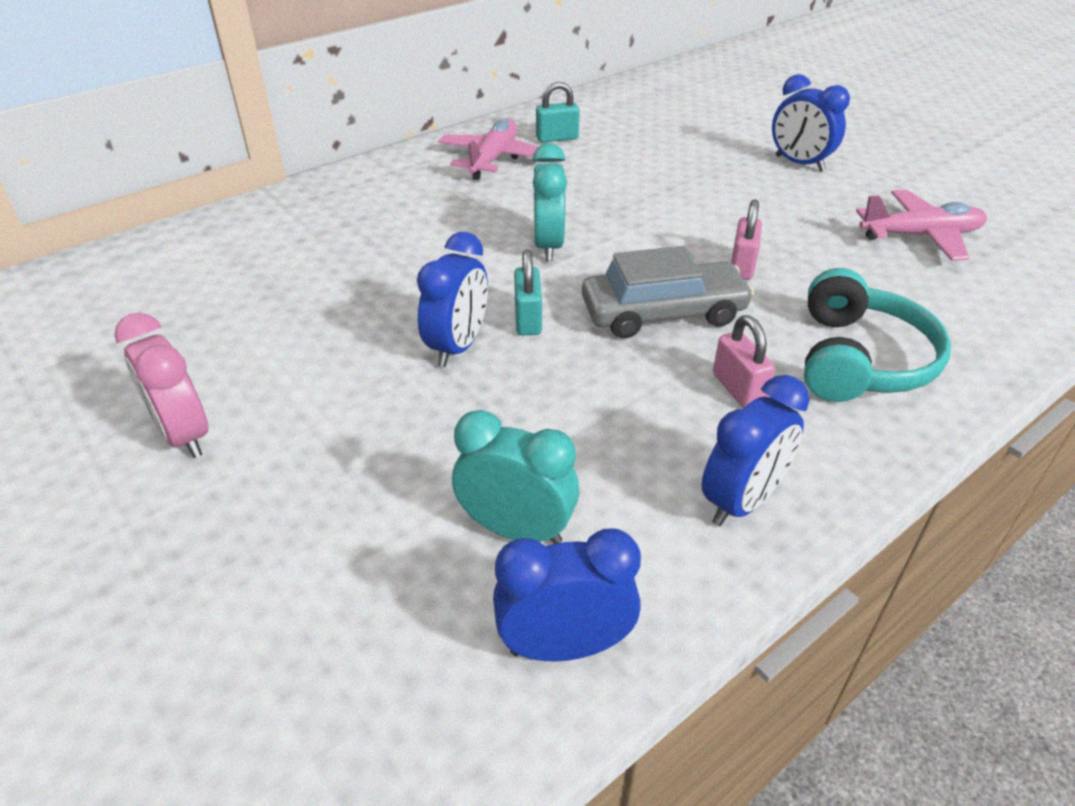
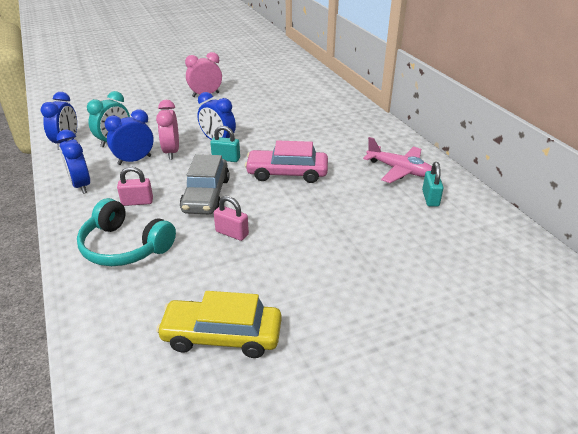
camera: 105 degrees right, 5 degrees down
(531, 402) = (171, 152): none -> pink clock
(548, 246) = (287, 173): turquoise clock -> pink car
(799, 163) = (364, 312): blue clock -> blue clock (134, 160)
(920, 236) = (222, 336): pink plane -> yellow car

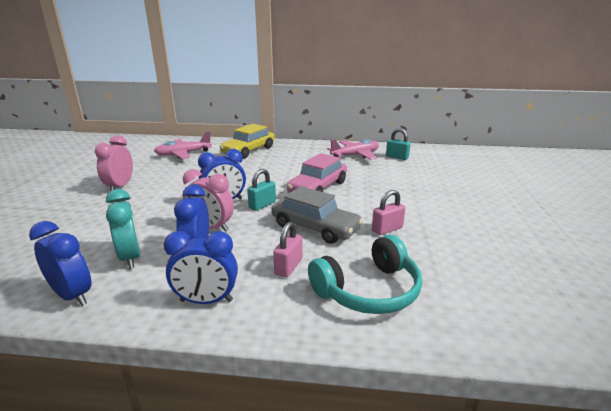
camera: 60 degrees left, 10 degrees down
(222, 336) = (527, 264): yellow car -> yellow car (248, 151)
(291, 89) = (183, 154): none -> pink plane

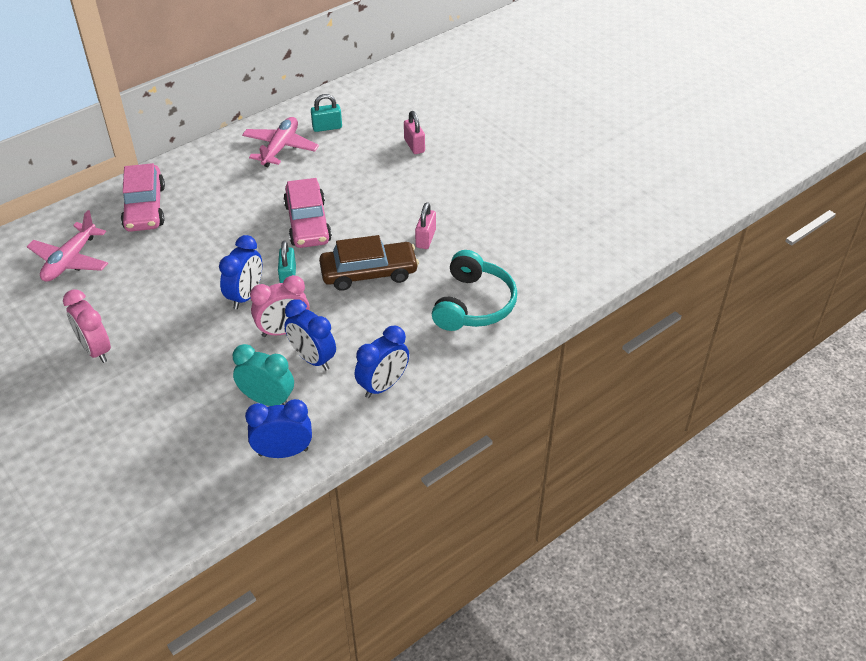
camera: 45 degrees left, 20 degrees up
(248, 151) = (144, 208): yellow car -> pink car
(288, 267) = (399, 322): pink padlock -> pink padlock (414, 146)
(315, 227) = (369, 273): grey car -> brown car

